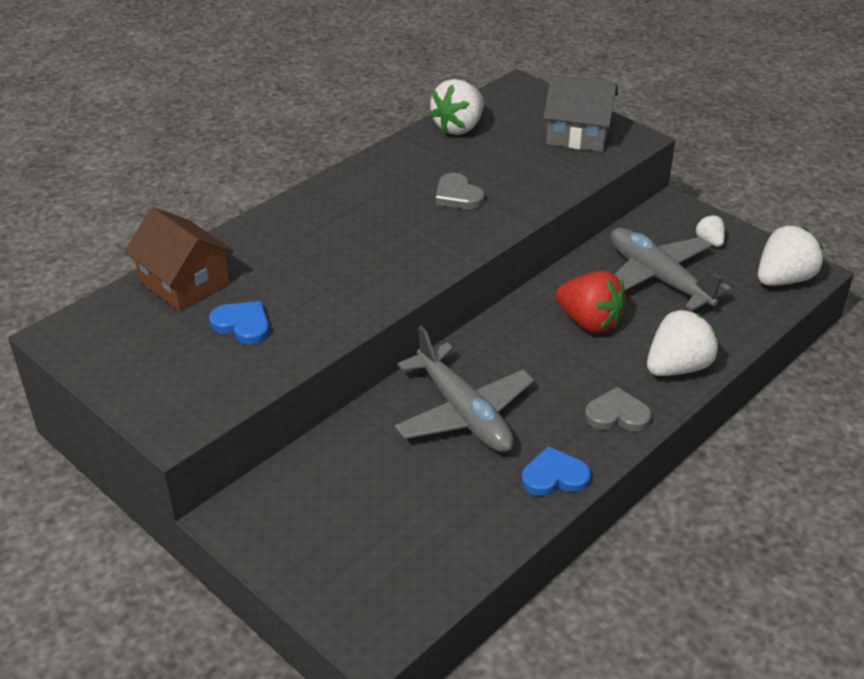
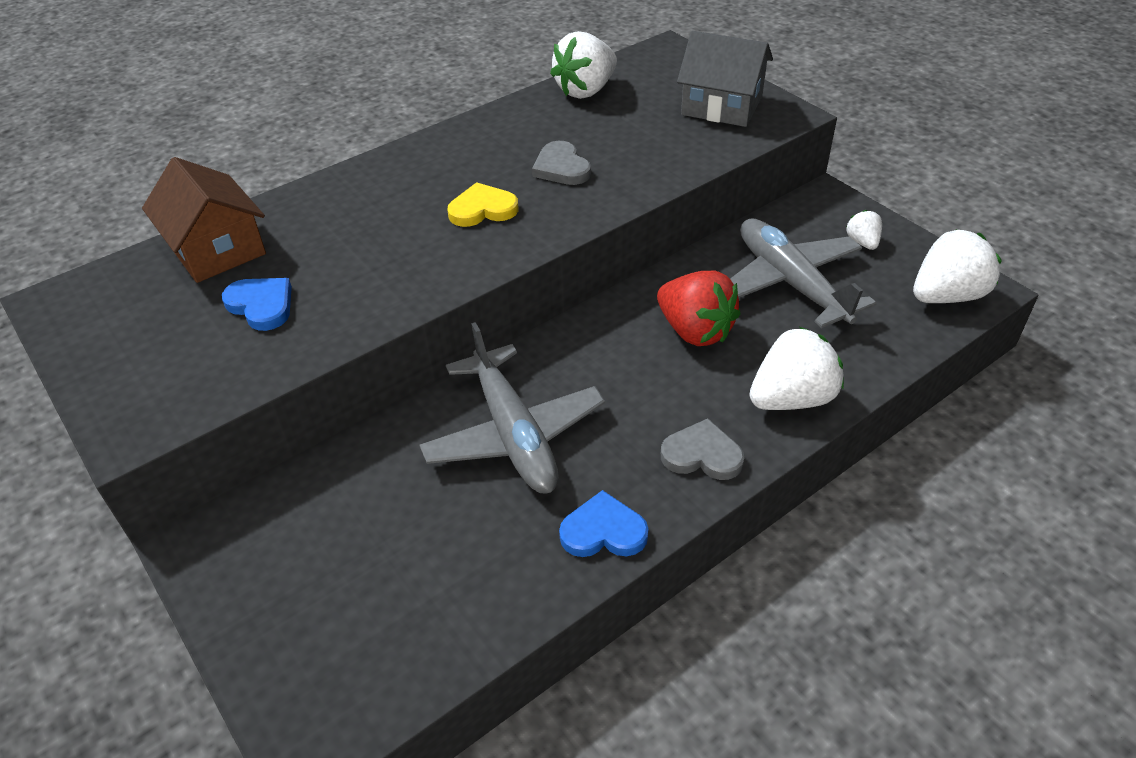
camera: 10 degrees right, 5 degrees up
(402, 234) = (482, 209): none -> yellow heart

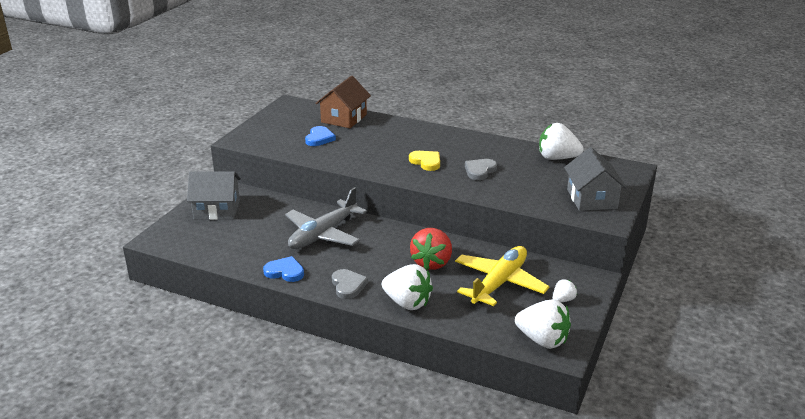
camera: 60 degrees right, 15 degrees down
(281, 577) = (217, 209): none -> grey house
(603, 531) = (285, 272): blue heart -> blue heart turned 45 degrees counterclockwise
(790, 282) = (499, 283): grey plane -> yellow plane

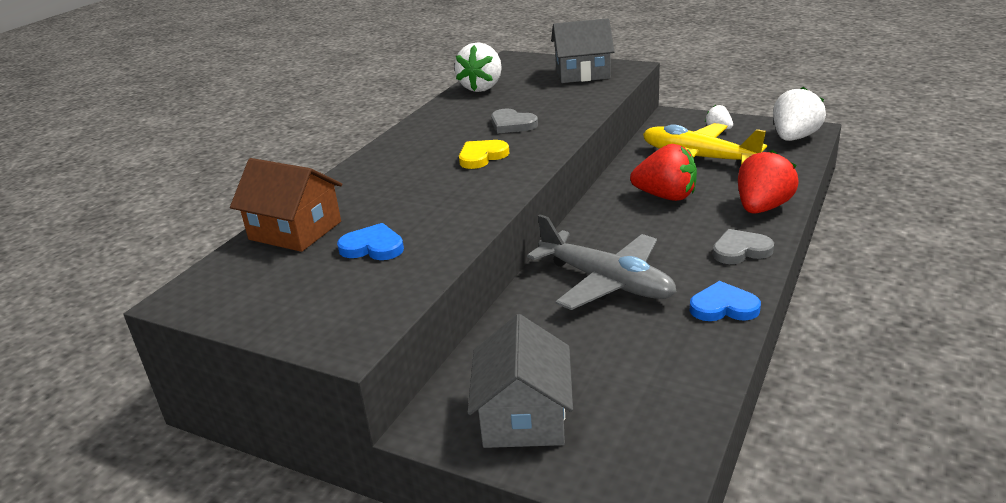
camera: 85 degrees left, 0 degrees up
(285, 272) = (723, 307): blue heart -> blue heart turned 75 degrees clockwise
(407, 303) = (762, 208): white strawberry -> red strawberry

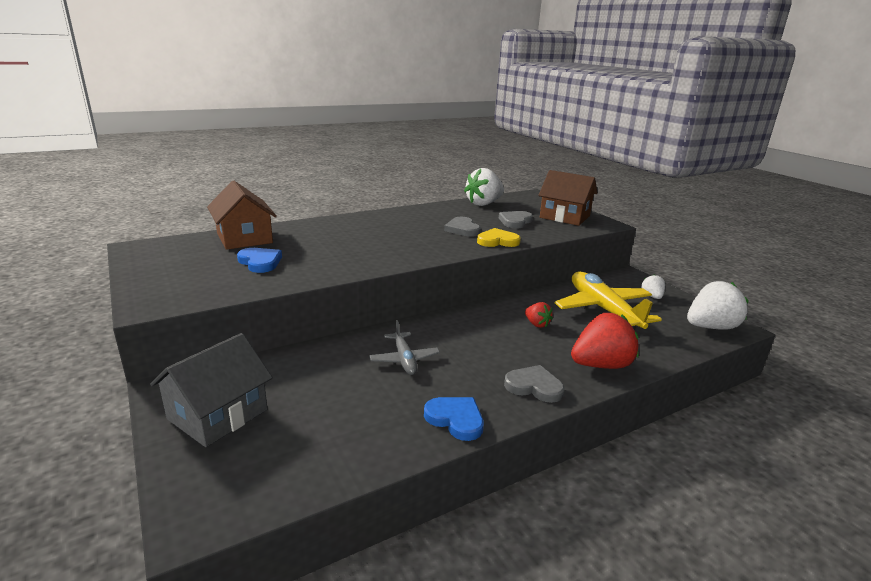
camera: 30 degrees right, 5 degrees down
(482, 156) = (410, 240): yellow heart -> yellow heart (497, 241)
(547, 96) = (515, 221): none -> grey heart
(582, 73) = (564, 217): grey house -> brown house
(606, 282) = (404, 359): grey plane -> grey plane, size x0.54
(666, 196) = (536, 324): red strawberry -> red strawberry, size x0.51

